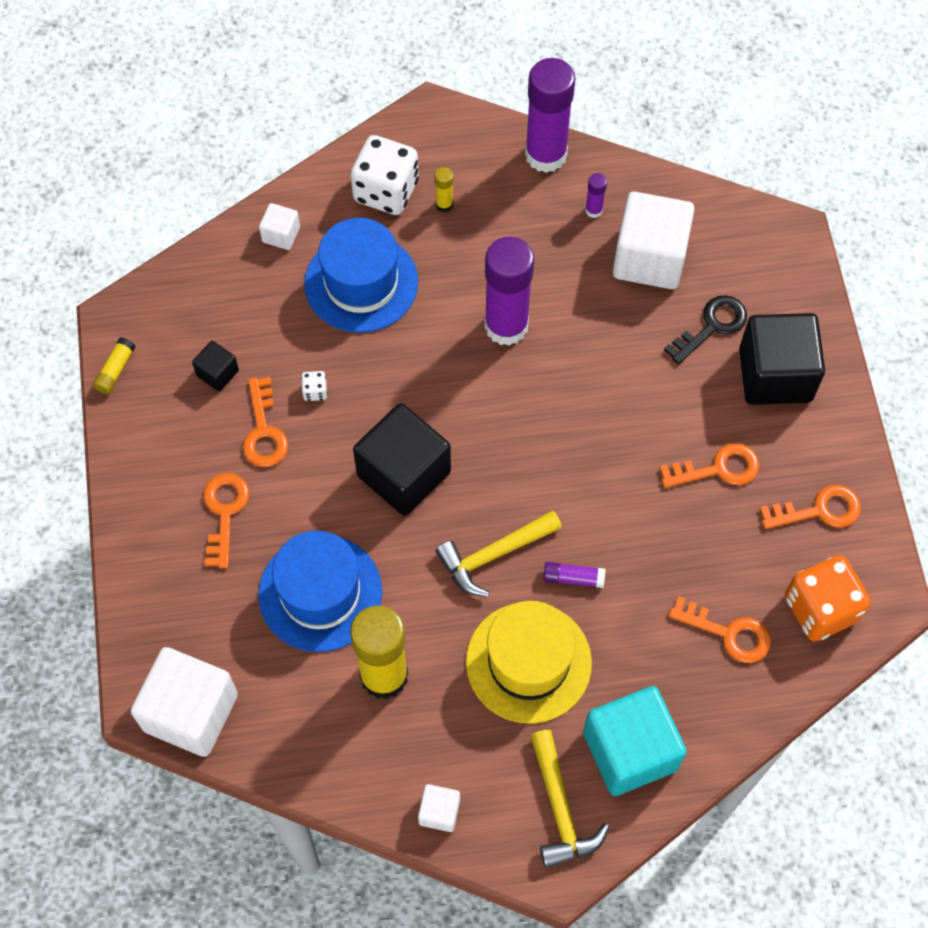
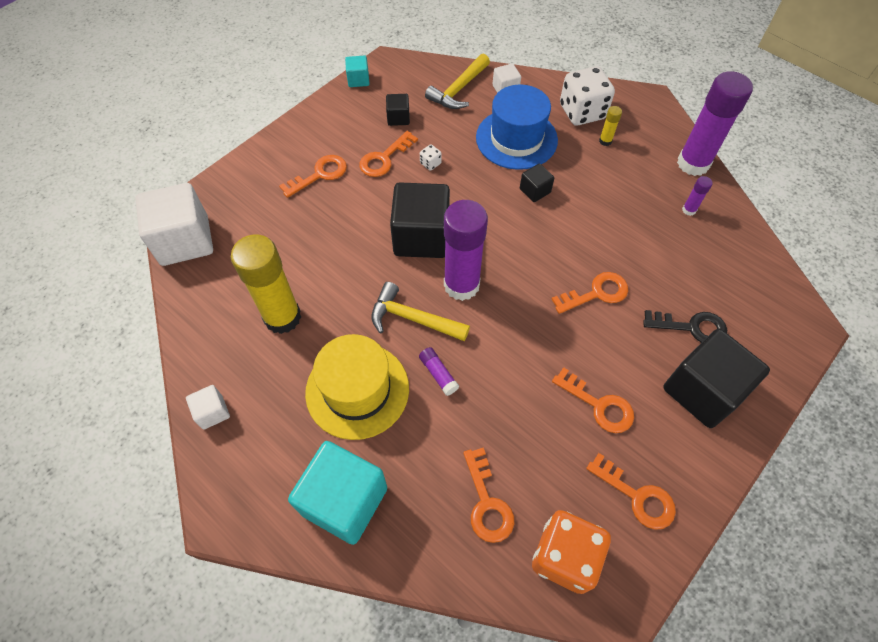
camera: 50 degrees right, 5 degrees down
(115, 370) = (358, 80): yellow glue stick -> turquoise cube
(320, 593) = (309, 249): blue hat -> none
(444, 323) = (535, 191): none -> black cube
(506, 326) = (566, 220): purple glue stick -> purple glue stick (461, 285)
(560, 808) = (267, 485): yellow hammer -> yellow hammer (458, 89)
(609, 372) = (596, 293): none -> orange key
(649, 258) = (694, 260): white cube -> none

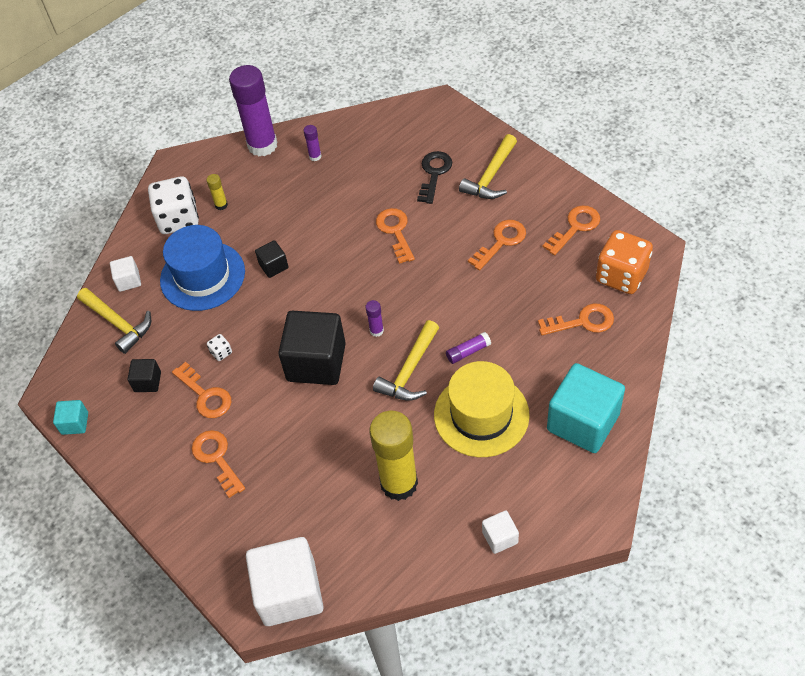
camera: 80 degrees left, 5 degrees down
(461, 285) = (376, 331): purple glue stick -> purple glue stick, size x0.41
(702, 391) = (491, 176): black cube -> yellow hammer

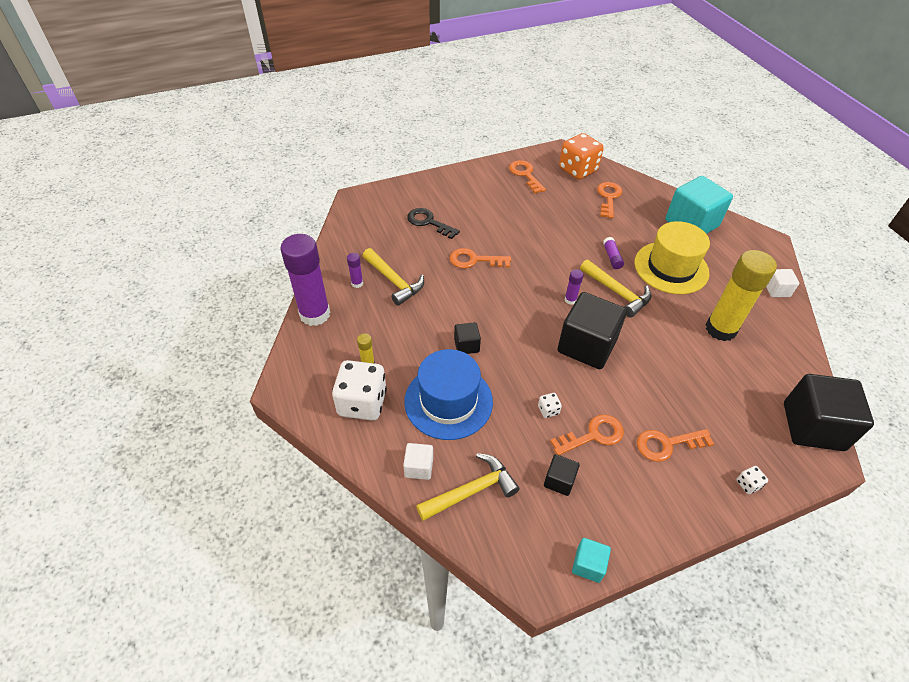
camera: 75 degrees left, 5 degrees down
(193, 536) = (748, 484): none -> white dice
(289, 592) = (813, 426): white cube -> black cube
(491, 176) = (452, 196): yellow hammer -> yellow hammer (394, 281)
(501, 242) = (518, 210): orange key -> none

